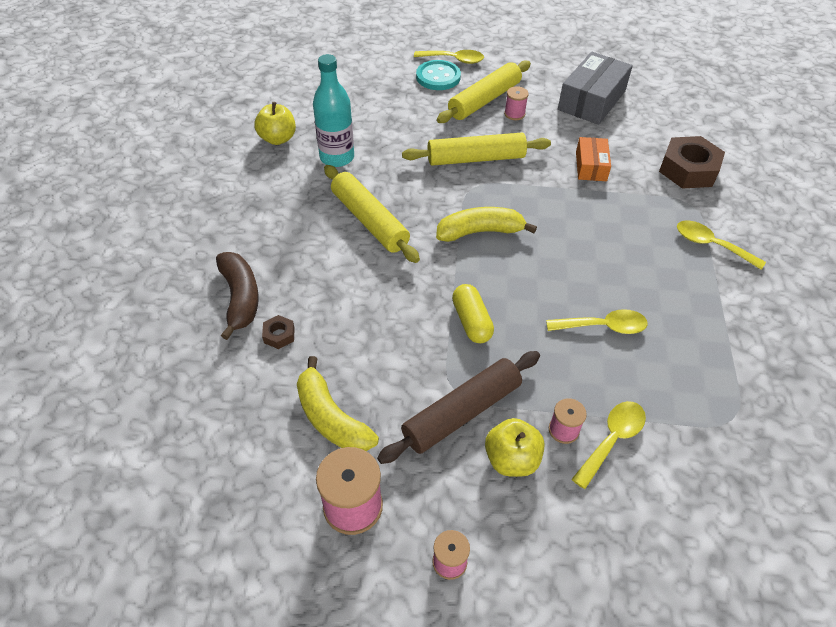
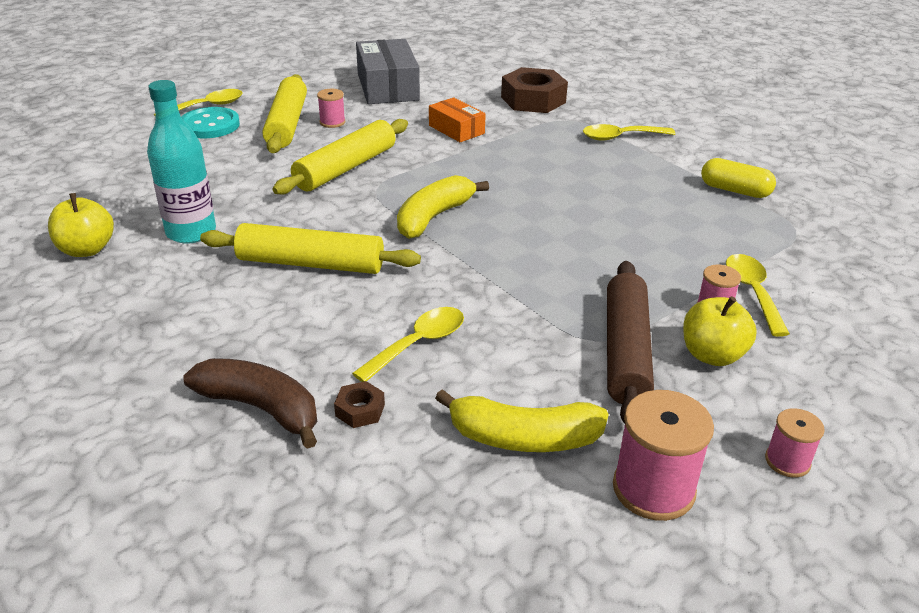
camera: 45 degrees left, 15 degrees down
(471, 321) = (529, 283): yellow capsule -> yellow capsule (735, 190)
(603, 327) = (632, 226): yellow spoon -> yellow spoon (418, 344)

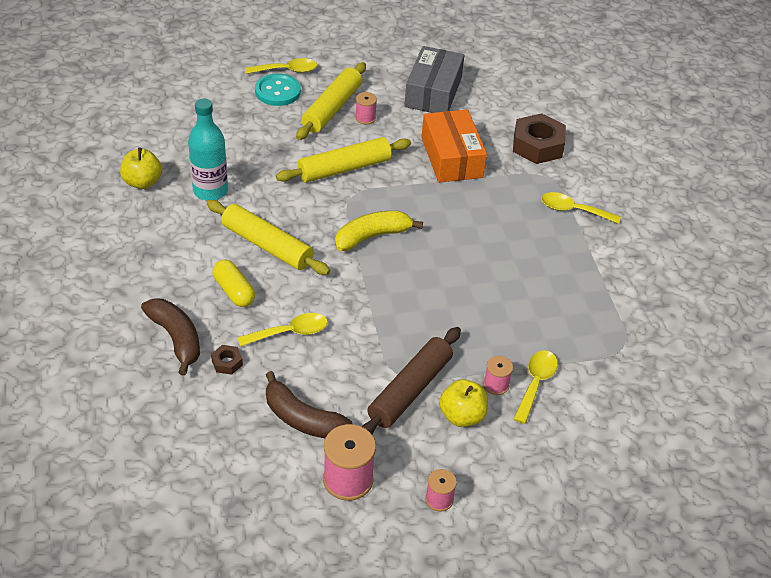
camera: 25 degrees right, 10 degrees up
(456, 129) = (451, 157): orange box -> orange box, size x1.72
(523, 438) = (302, 419): yellow banana -> brown banana
(735, 190) = (612, 295): yellow capsule -> yellow capsule (234, 291)

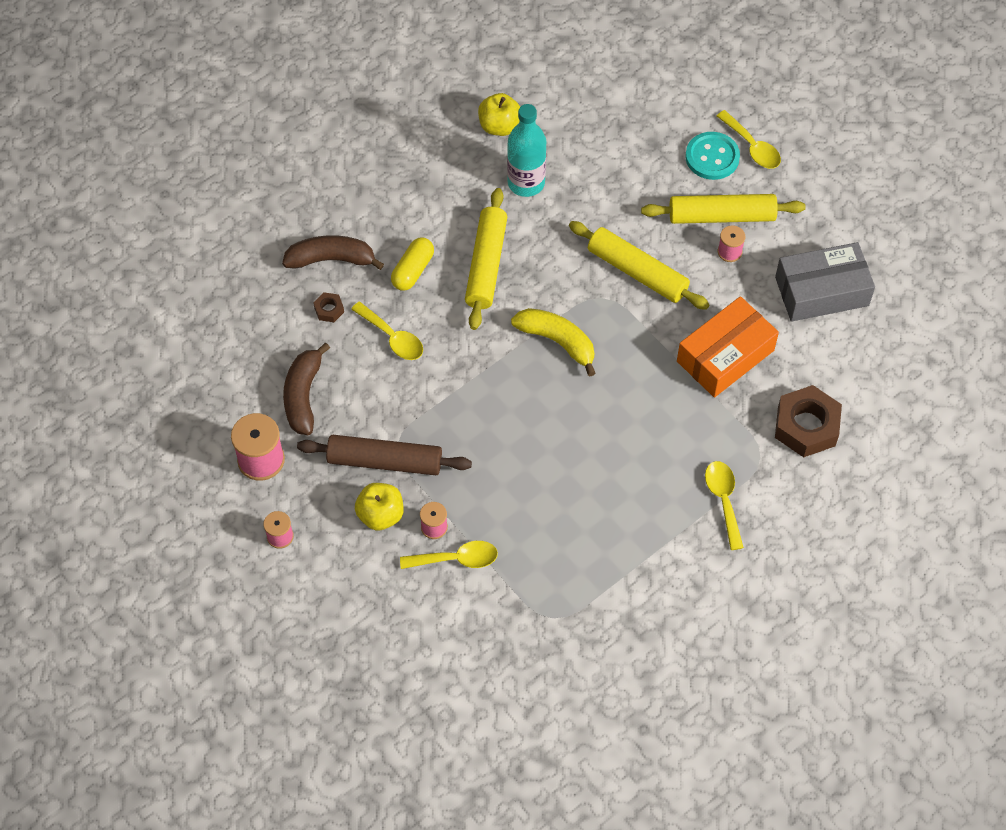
camera: 65 degrees right, 15 degrees up
(176, 339) = (331, 259): brown banana -> brown banana turned 120 degrees counterclockwise

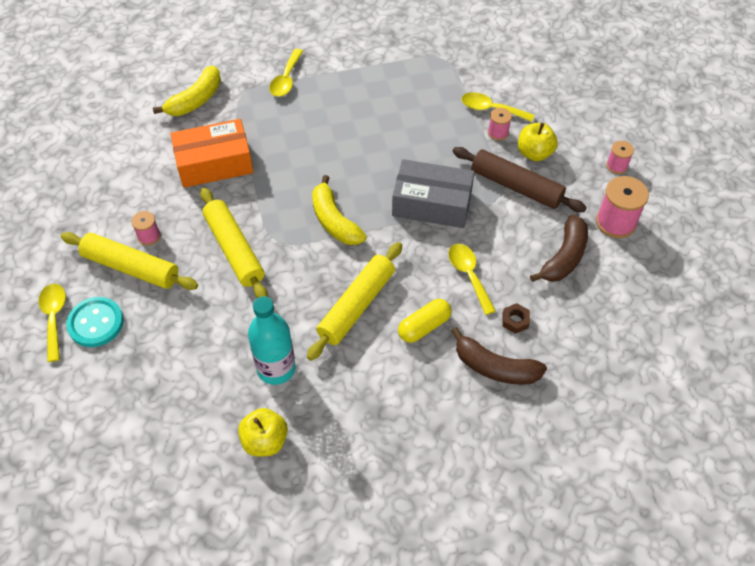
camera: 155 degrees left, 5 degrees down
(806, 426) = (195, 100): brown nut -> yellow banana
(822, 291) = (106, 179): grey box -> grey box (432, 203)

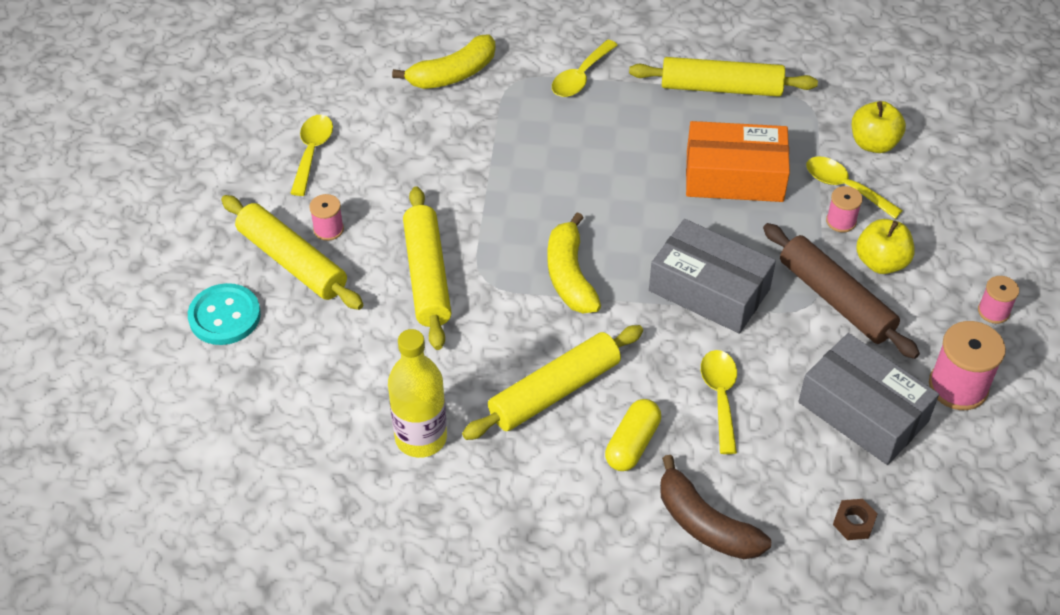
camera: 20 degrees right, 5 degrees down
(54, 318) = (179, 296): yellow spoon -> yellow spoon (312, 152)
(214, 163) = (445, 161): orange box -> orange box (734, 176)
(265, 441) = (372, 521): yellow apple -> yellow apple (873, 143)
(276, 368) = (421, 438): turquoise bottle -> yellow bottle
(384, 63) = (721, 88): none -> yellow rolling pin
(424, 326) = (632, 444): yellow capsule -> yellow capsule turned 45 degrees counterclockwise
(515, 320) = (758, 473): brown nut -> brown nut (853, 523)
(564, 257) = (863, 412): brown banana -> grey box

